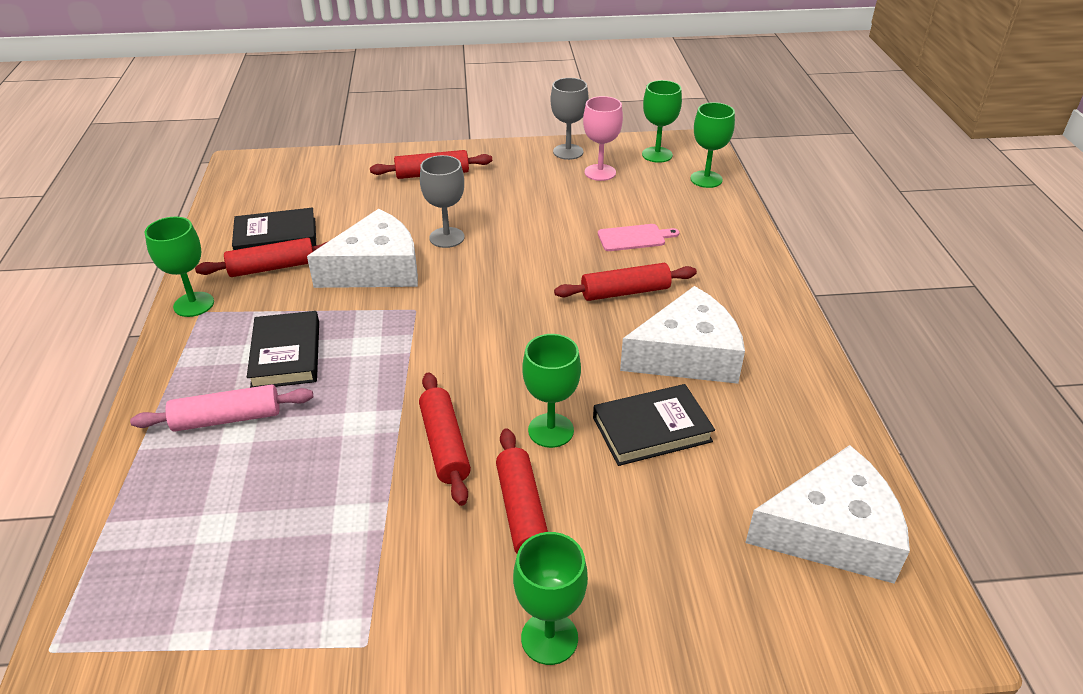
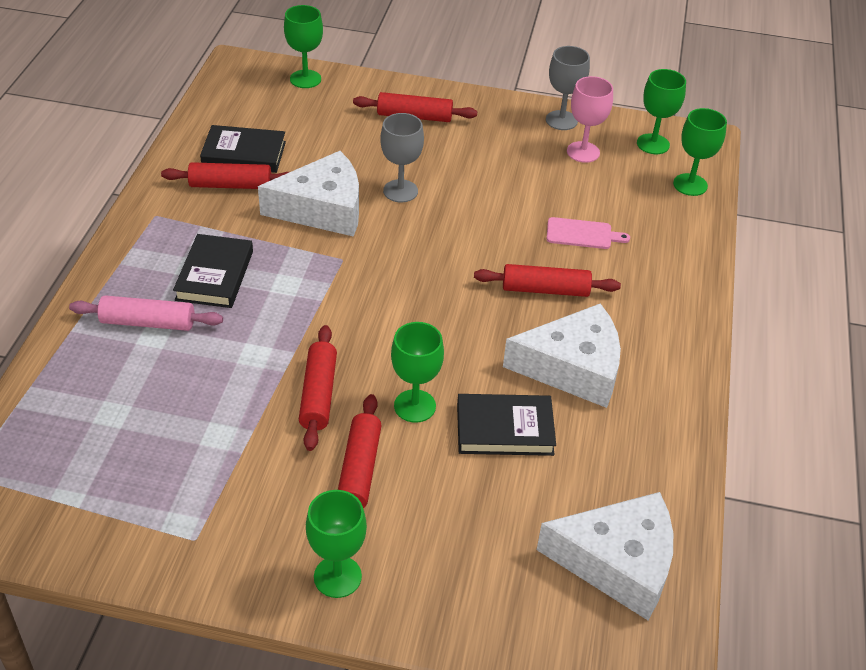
camera: 15 degrees right, 5 degrees up
(194, 304) = (151, 206): green goblet -> green goblet (305, 79)

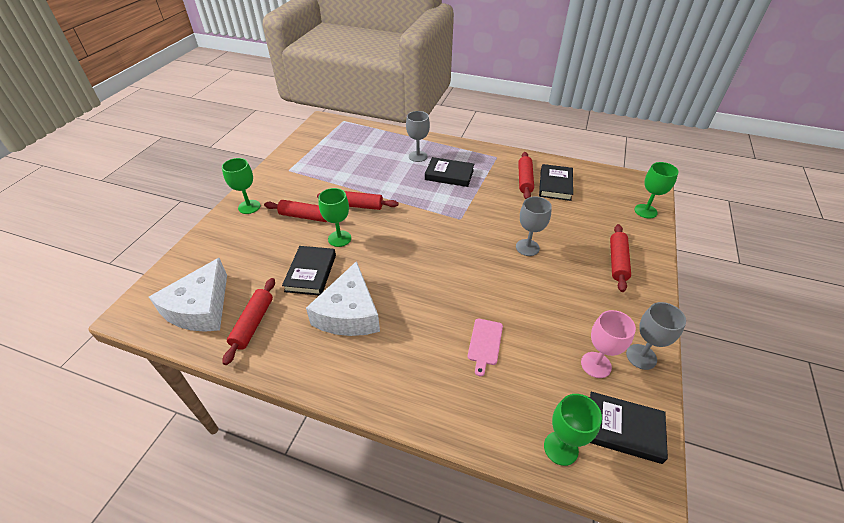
camera: 100 degrees right, 0 degrees up
(148, 322) = (418, 156): pink rolling pin -> grey goblet
(322, 209) = (506, 213): white cheese -> none
(545, 290) = (424, 310): red rolling pin -> red rolling pin (253, 324)
(653, 144) = (623, 429): green goblet -> black book

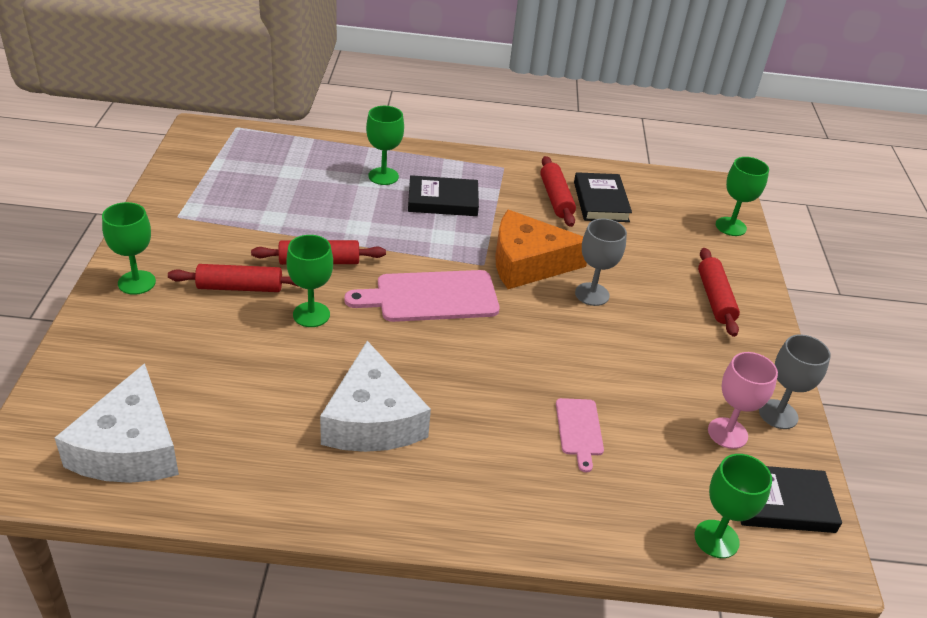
camera: 20 degrees left, 5 degrees down
(253, 324) = (229, 457): red rolling pin -> none
(311, 273) = (288, 371): black book -> none
(418, 156) = (383, 176): grey goblet -> green goblet
(418, 236) = (431, 297): none -> pink cutting board
(490, 221) = (528, 263): none -> orange cheese

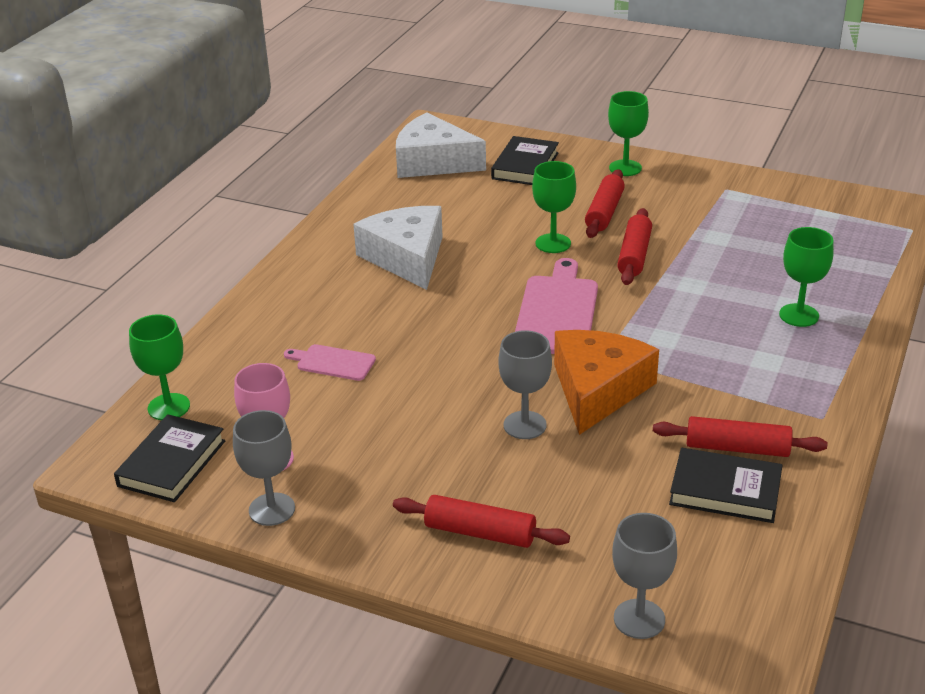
camera: 115 degrees right, 5 degrees down
(372, 419) = (407, 257): white cheese -> white cheese turned 60 degrees clockwise
(443, 200) = (740, 351): black book -> black book (525, 166)
(730, 226) = (639, 619): green goblet -> grey goblet

